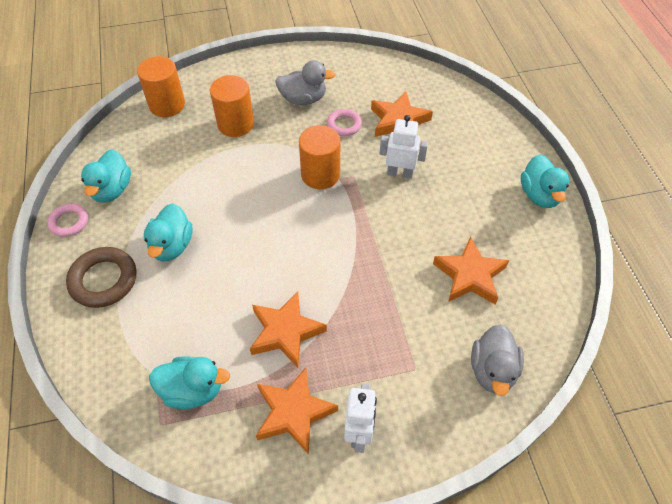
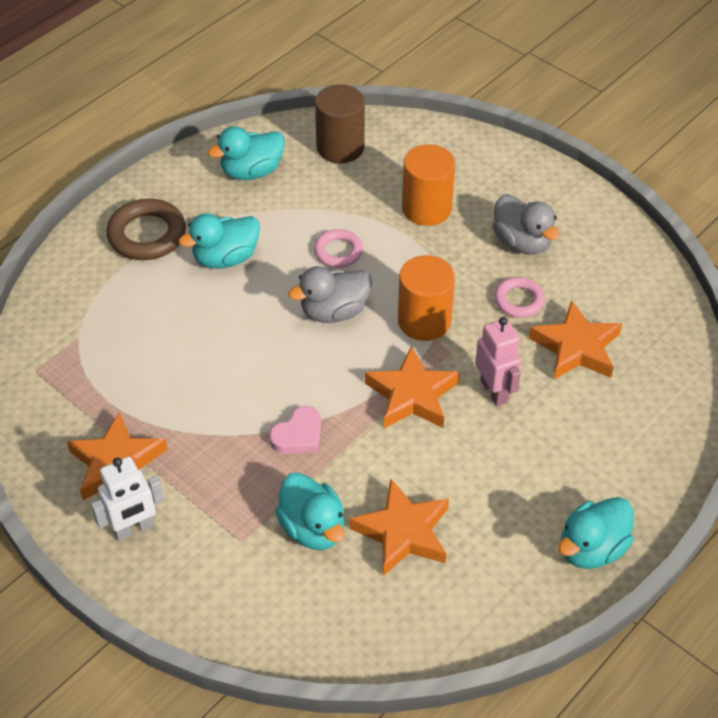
camera: 55 degrees right, 5 degrees down
(69, 222) = (188, 168): pink ring -> pink ring (338, 252)
(143, 135) = (340, 147): none -> brown cylinder
(167, 105) = (398, 138): orange cylinder -> none
(193, 390) = (84, 373): turquoise duck -> turquoise duck (313, 528)
(285, 332) = (200, 406): orange star -> orange star (412, 395)
(355, 288) = (298, 435): none -> pink heart
(400, 173) = (494, 391): white robot -> pink robot
(492, 370) = (293, 613): grey duck -> grey duck (334, 311)

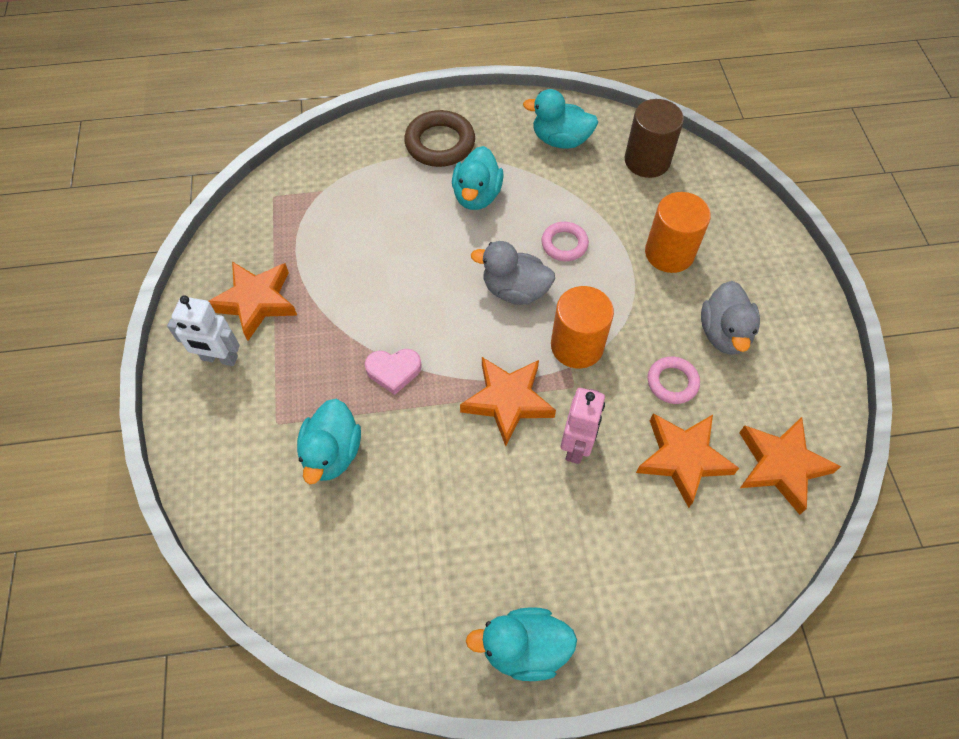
camera: 40 degrees right, 10 degrees up
(225, 258) = (477, 196): turquoise duck -> turquoise duck turned 90 degrees counterclockwise
(403, 532) = (392, 510): orange star -> orange star (781, 465)

